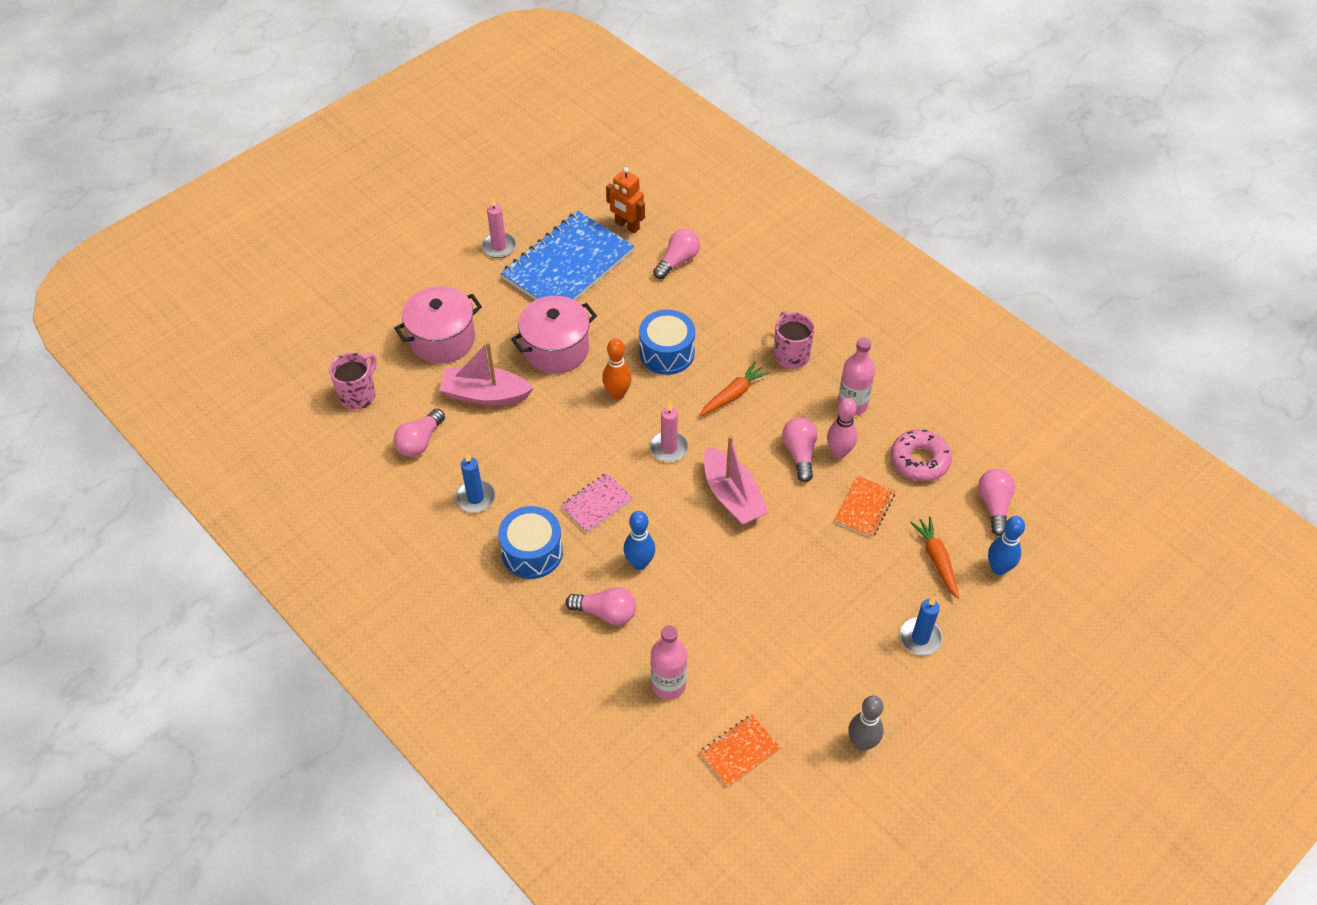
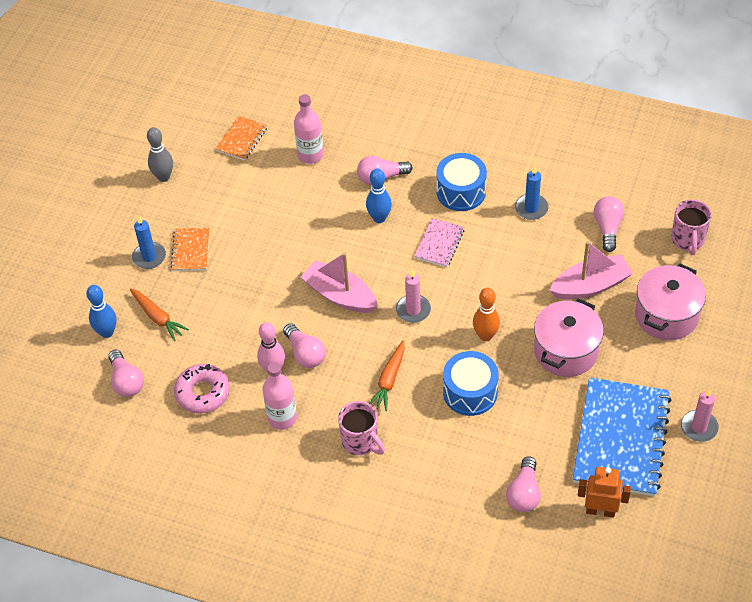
camera: 155 degrees right, 0 degrees up
(864, 508) = (231, 332): orange notebook -> orange notebook (191, 250)

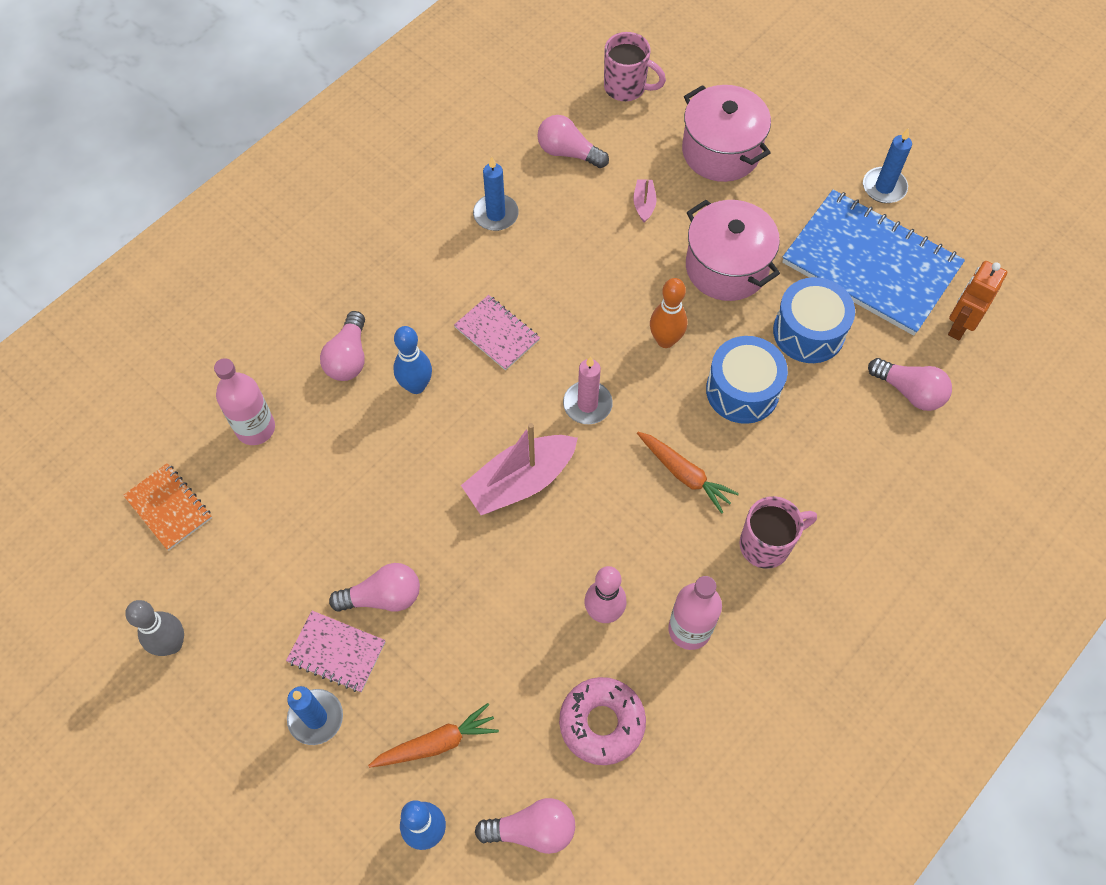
camera: 70 degrees left, 10 degrees up
(191, 250) = (336, 652): orange notebook -> pink notebook
(305, 353) = (596, 561): pink light bulb -> pink light bulb (383, 597)
(461, 191) = (426, 277): blue drum -> blue drum (808, 332)
(590, 286) = (644, 204): pink boat -> pink boat, size x0.46
(699, 427) = (884, 187): pink candle -> blue candle

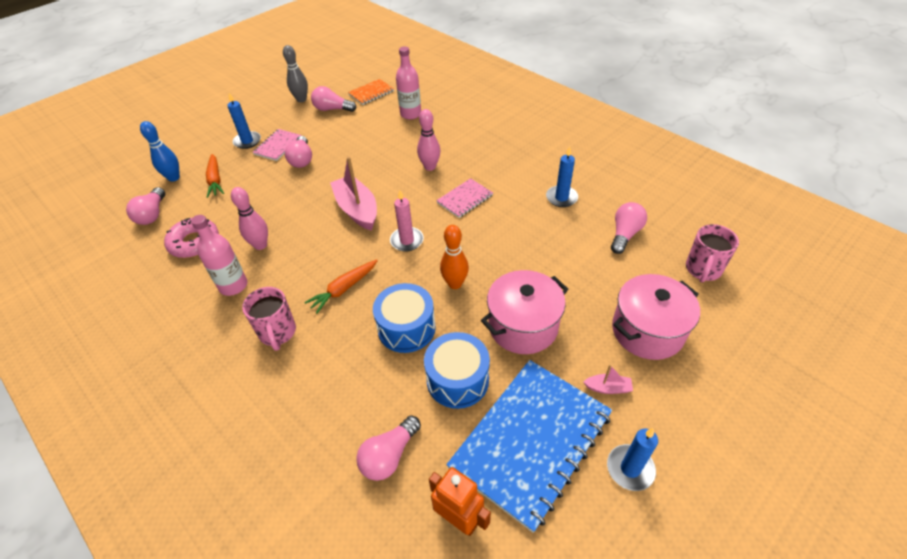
camera: 95 degrees right, 15 degrees down
(348, 357) = (451, 142): pink light bulb -> pink light bulb (332, 109)
(416, 386) = (430, 167): blue bowling pin -> pink bowling pin
(644, 204) = (581, 276): pink boat -> pink boat (608, 388)

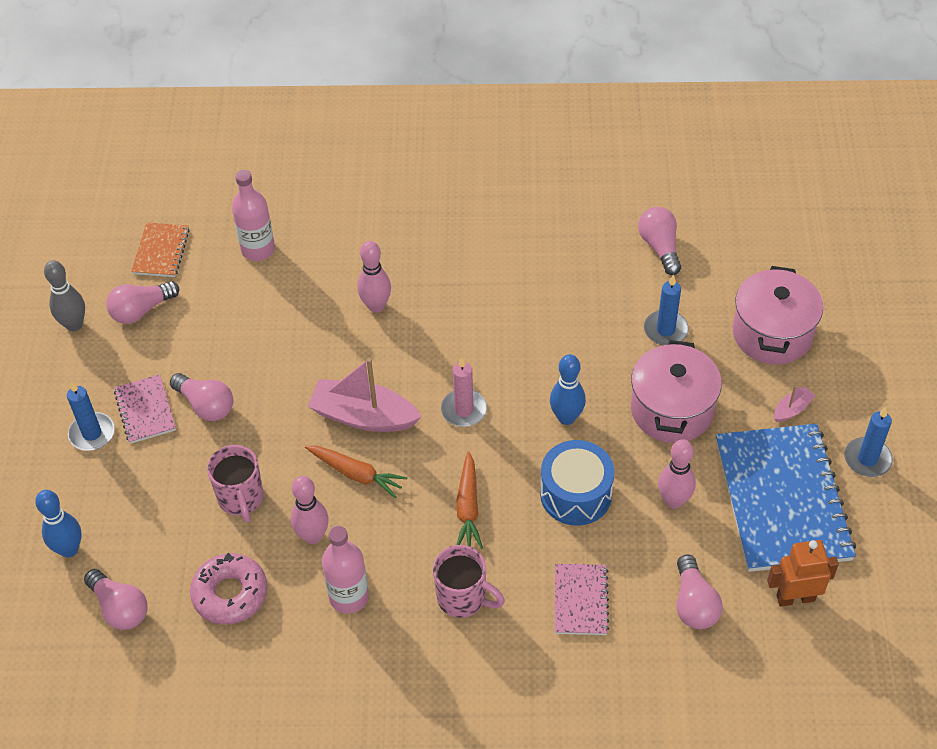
camera: 45 degrees left, 5 degrees up
(215, 180) = (132, 510): orange carrot -> orange carrot (356, 474)
(455, 284) = (566, 417): orange bowling pin -> blue bowling pin
(457, 380) = (673, 501): blue drum -> pink bowling pin
(465, 199) = (464, 318): pink notebook -> pink notebook (580, 600)
(561, 198) = (559, 246): blue candle -> blue candle (665, 330)
(702, 270) = (759, 238): pink mug -> pink mug (241, 499)

